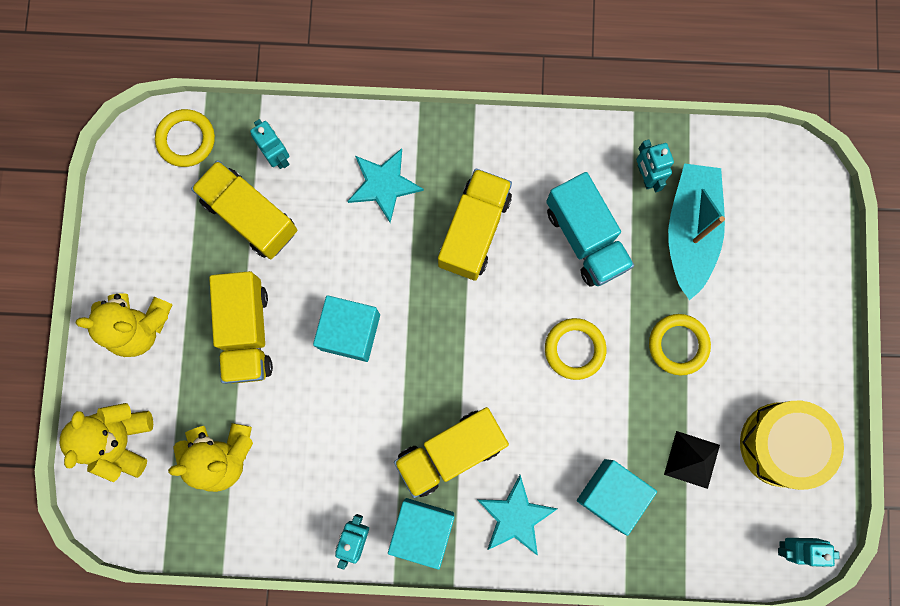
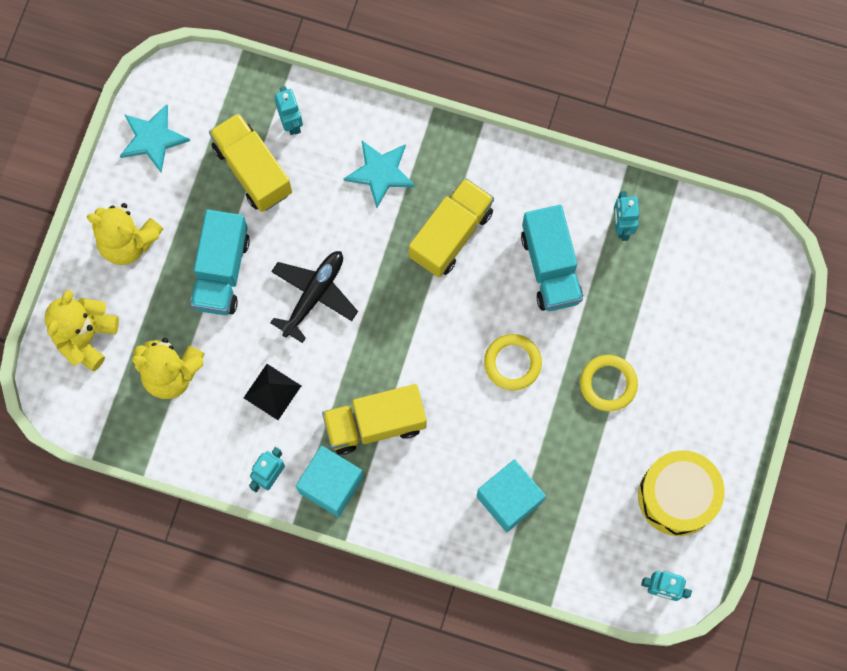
camera: 15 degrees right, 5 degrees down
(186, 139) = (213, 87): yellow ring -> none
(246, 332) = (221, 271): yellow truck -> turquoise truck
(350, 332) = (314, 295): turquoise cube -> black plane
(515, 517) = (417, 496): turquoise star -> turquoise star (153, 139)
(690, 231) = (648, 286): turquoise boat -> none
(691, 459) = (591, 488): black pyramid -> black pyramid (272, 391)

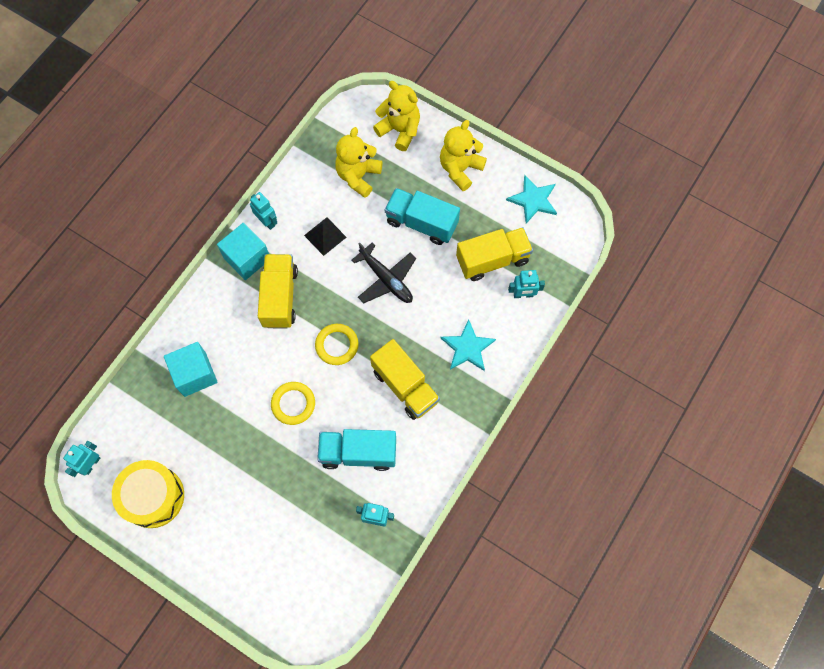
camera: 105 degrees right, 5 degrees down
(608, 384) = (255, 470): yellow ring -> yellow ring (337, 345)

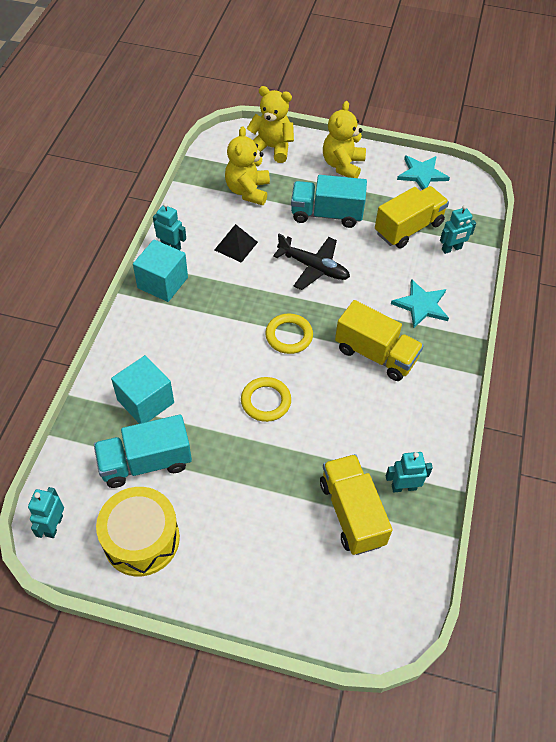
camera: 20 degrees left, 15 degrees down
(280, 297) = (211, 308): yellow truck -> yellow truck (352, 513)
(358, 453) = (356, 429): turquoise truck -> turquoise truck (146, 462)

